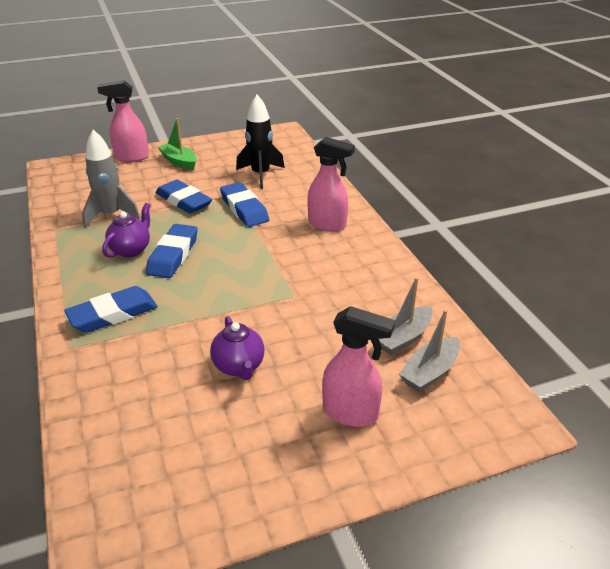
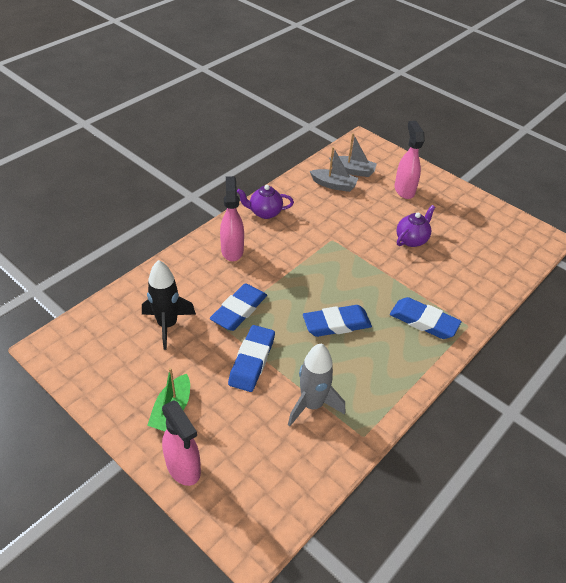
camera: 120 degrees left, 10 degrees up
(131, 250) = (350, 356): purple teapot -> purple teapot (265, 213)

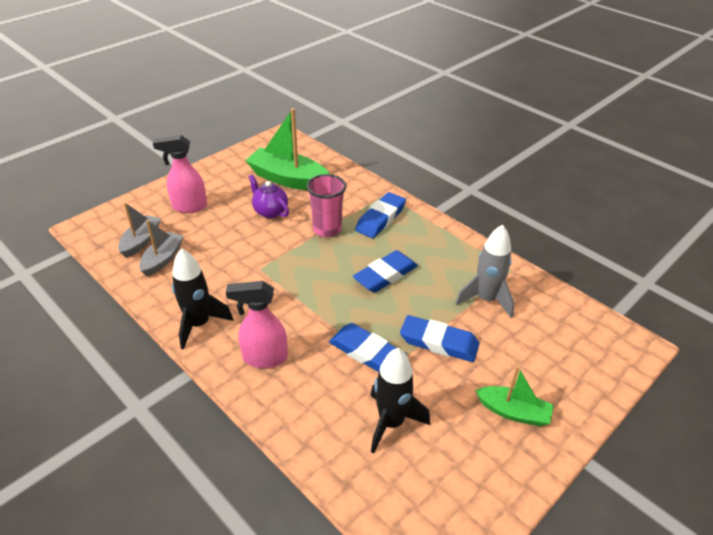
camera: 85 degrees left, 5 degrees down
(183, 468) = (579, 398): pink spray bottle -> none
(265, 213) = (199, 324): purple teapot -> black rocket
(336, 324) = (385, 275): blue eraser -> blue eraser turned 60 degrees clockwise
(395, 280) = (327, 229): none -> pink cup
(468, 248) = (288, 179): none -> green boat

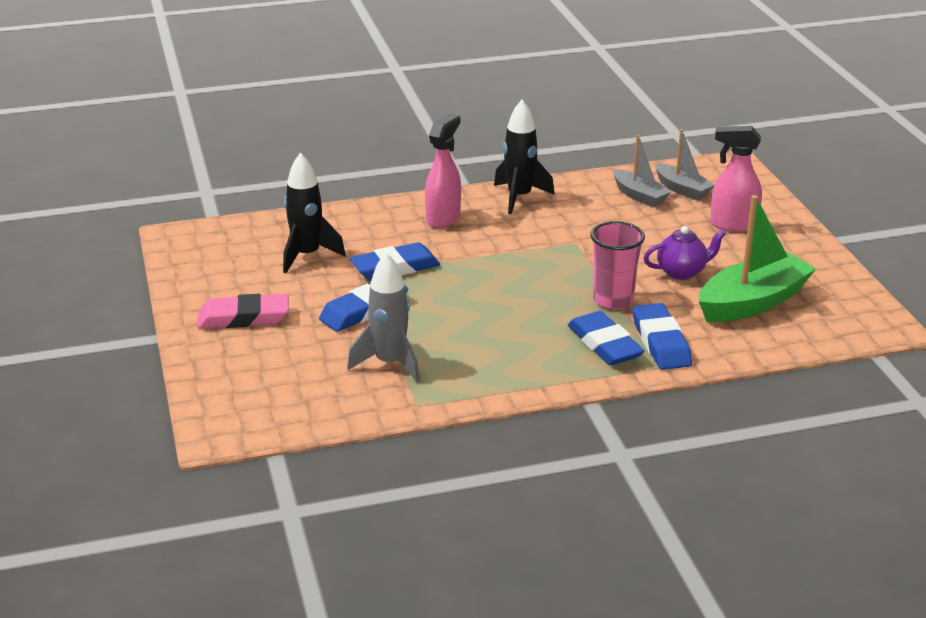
camera: 120 degrees right, 10 degrees down
(189, 207) = (732, 225): pink spray bottle -> pink spray bottle turned 105 degrees counterclockwise
(385, 275) = (493, 313): blue eraser -> blue eraser (661, 342)
(513, 412) = (243, 318): green boat -> pink eraser

